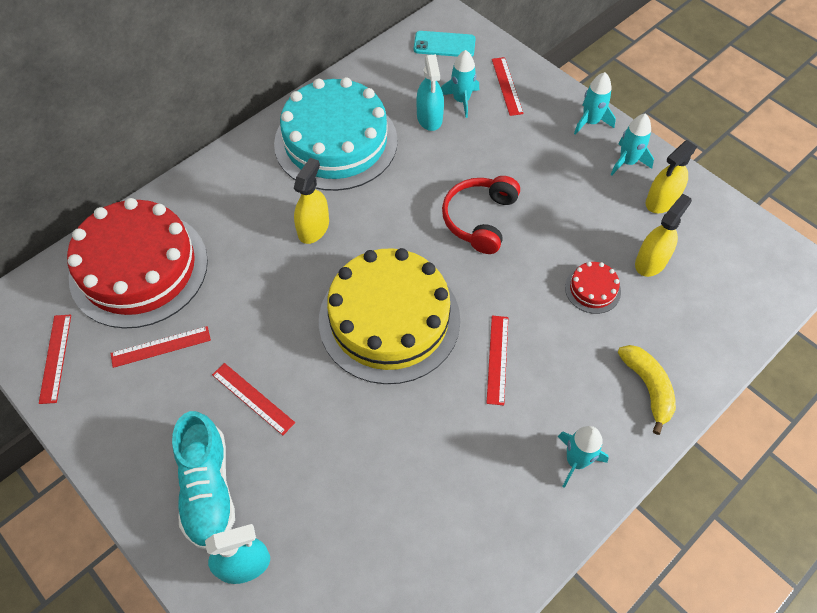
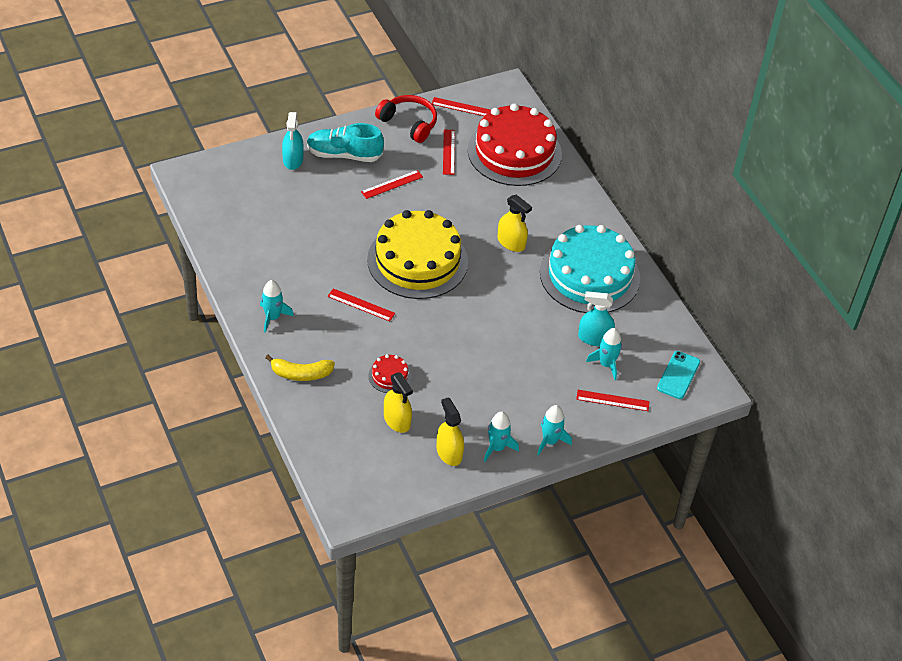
camera: 105 degrees right, 10 degrees down
(479, 219) = (480, 334): red headphones -> red headphones (409, 123)

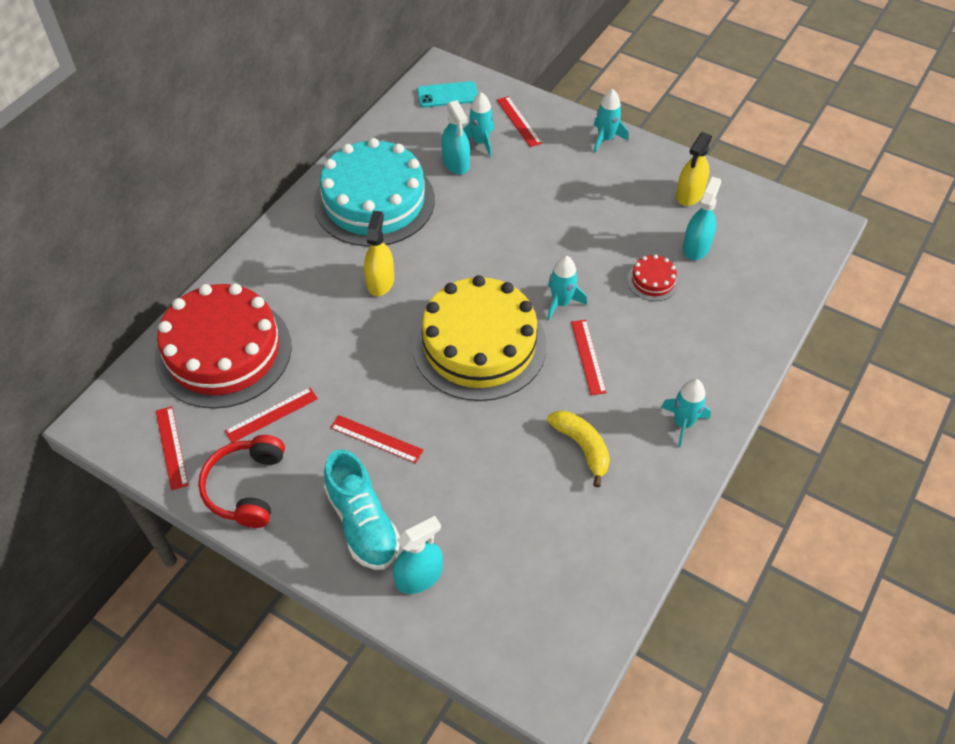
camera: 120 degrees left, 5 degrees up
(301, 374) = (725, 351): yellow banana -> yellow banana (582, 447)
(397, 420) = (696, 247): yellow spray bottle -> turquoise spray bottle
(497, 447) = (649, 167): turquoise rocket -> turquoise rocket (561, 303)

